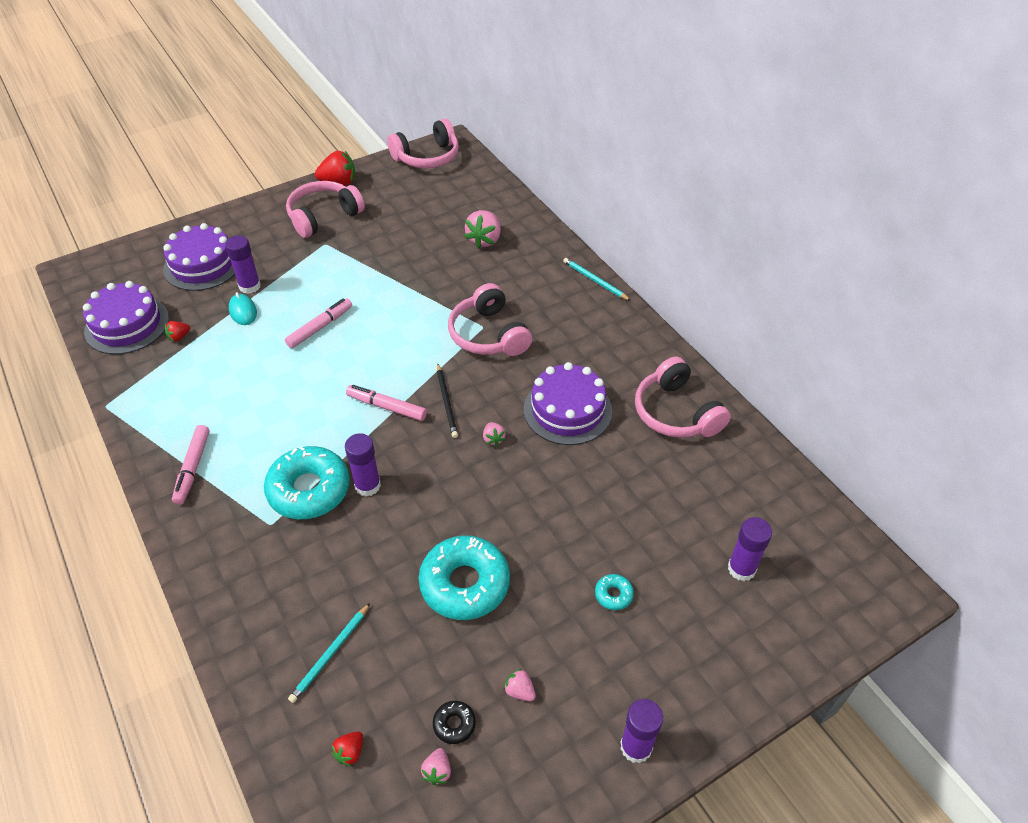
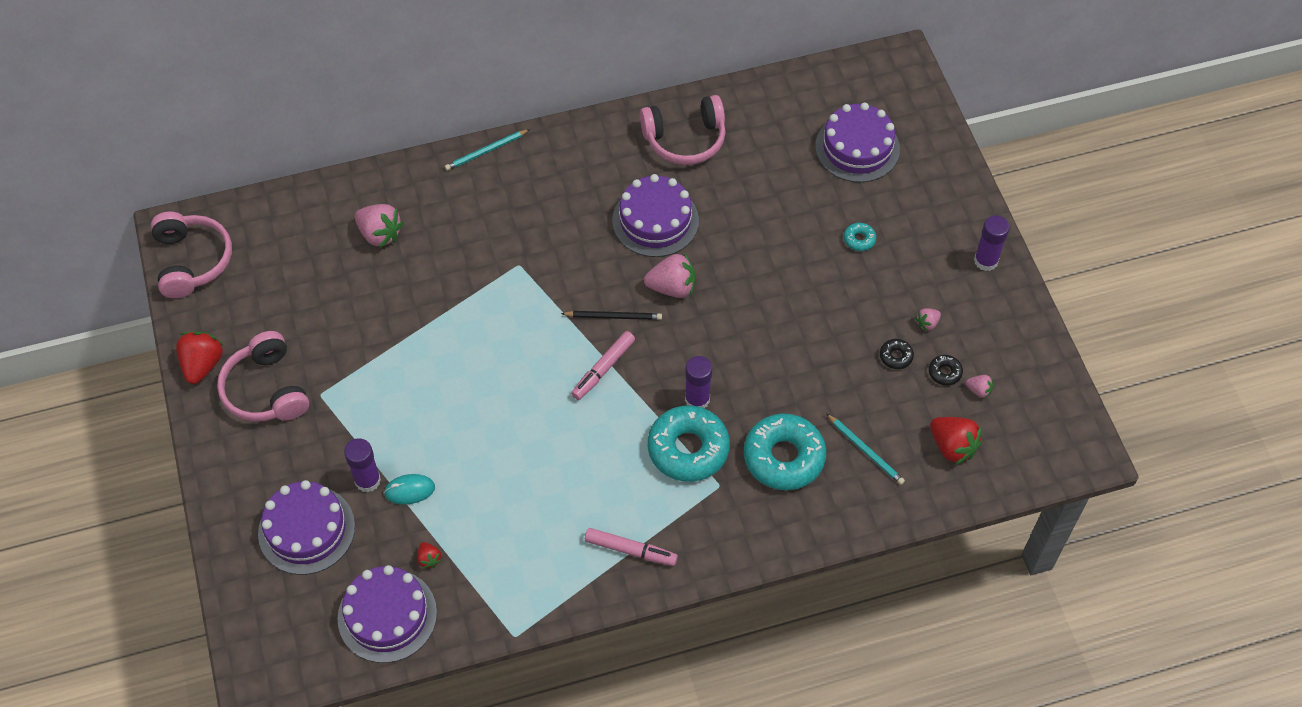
camera: 75 degrees left, 10 degrees up
(320, 327) = (465, 415): pink marker -> none
(350, 752) = (952, 447): red strawberry -> red strawberry, size x1.96
(463, 663) = (896, 356): none -> black donut
(465, 584) = (823, 341): turquoise donut -> turquoise donut (784, 457)
(488, 335) = (532, 262): pink headphones -> none
(493, 439) = (672, 287): pink strawberry -> pink strawberry, size x1.96
(741, 569) = (857, 148): purple glue stick -> purple cake

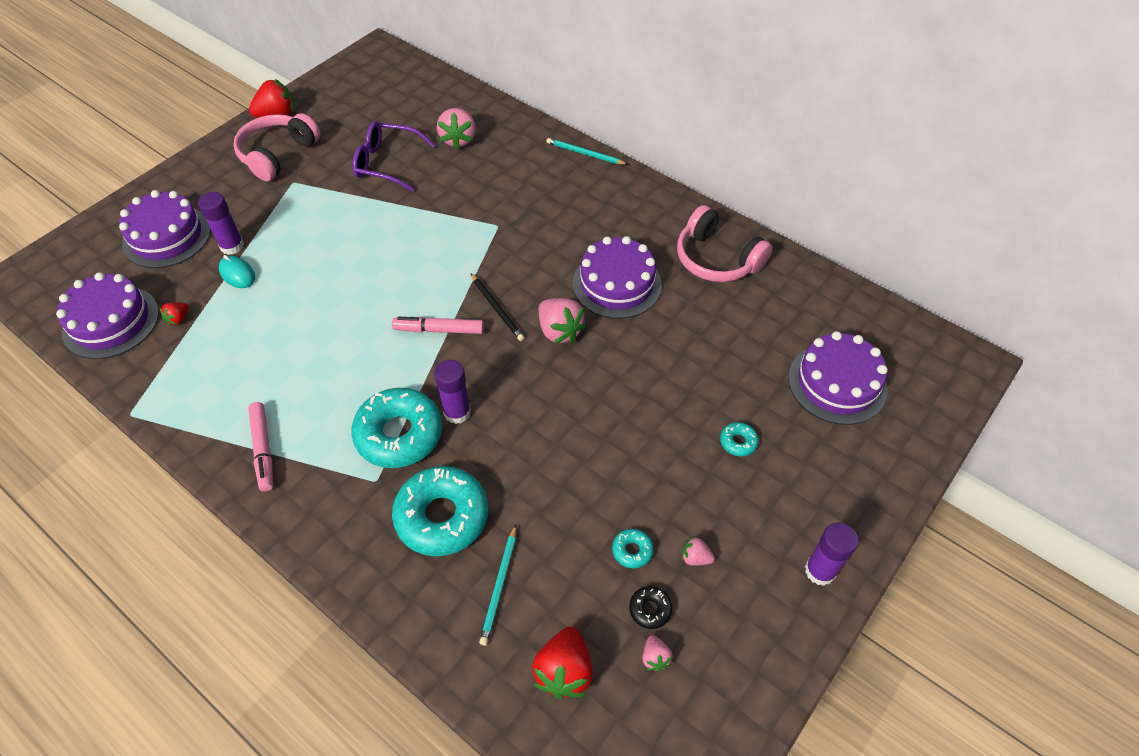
camera: 55 degrees right, 5 degrees down
(192, 261) = (359, 69): pink headphones -> none
(362, 306) = (387, 163): none -> purple glasses
(896, 356) = (632, 551): black donut -> turquoise donut

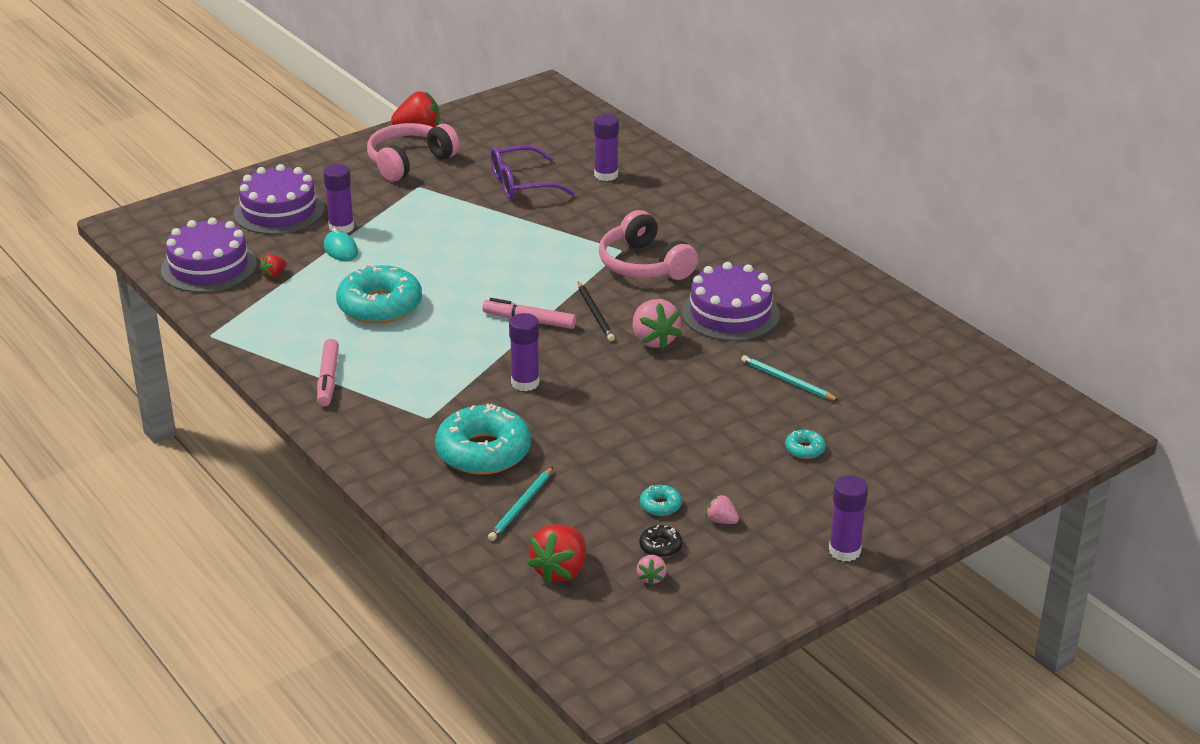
camera: 15 degrees right, 20 degrees down
(387, 163) = (522, 184): purple glasses -> purple glasses turned 45 degrees counterclockwise
(399, 434) = (462, 389): turquoise donut -> turquoise donut (380, 306)
(458, 139) = (606, 175): pink strawberry -> purple glue stick
(585, 153) = (741, 205): turquoise pencil -> turquoise pencil (787, 381)
(716, 259) = (849, 310): pink headphones -> pink headphones (644, 265)
(837, 383) = (934, 424): purple cake -> none

